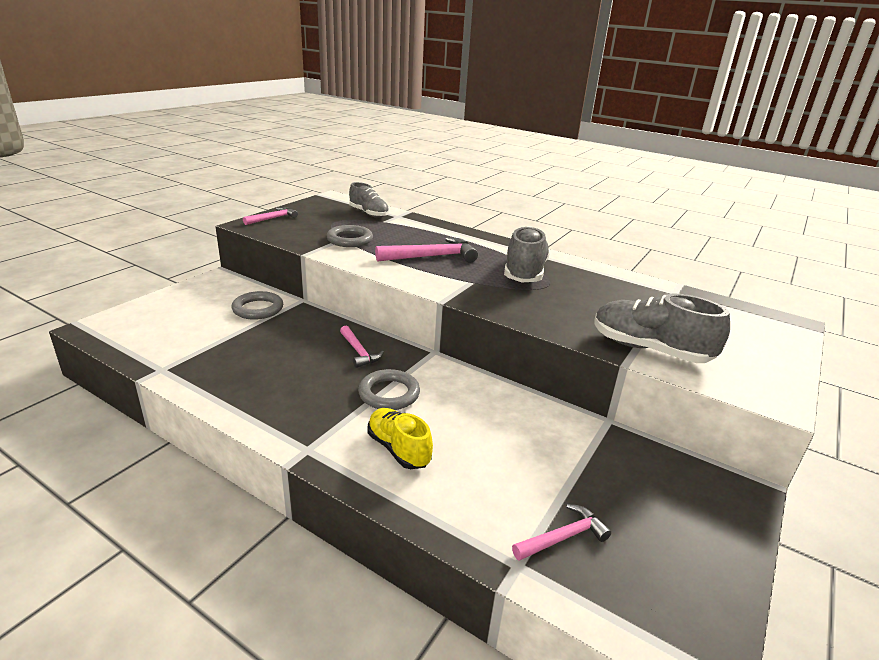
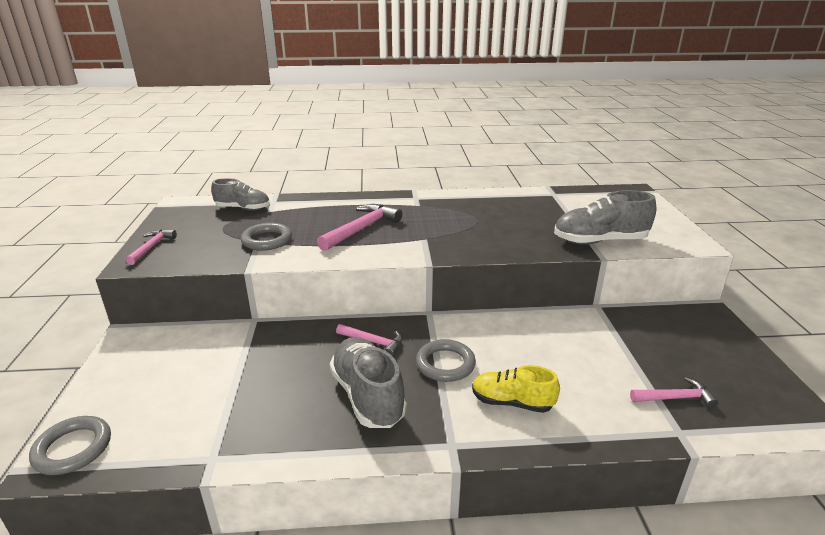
camera: 35 degrees left, 0 degrees up
(258, 309) = (222, 349): grey ring -> grey ring (73, 448)
(524, 272) = (447, 215): grey shoe -> grey shoe (367, 396)
(563, 537) = (675, 398): pink hammer -> pink hammer turned 60 degrees clockwise

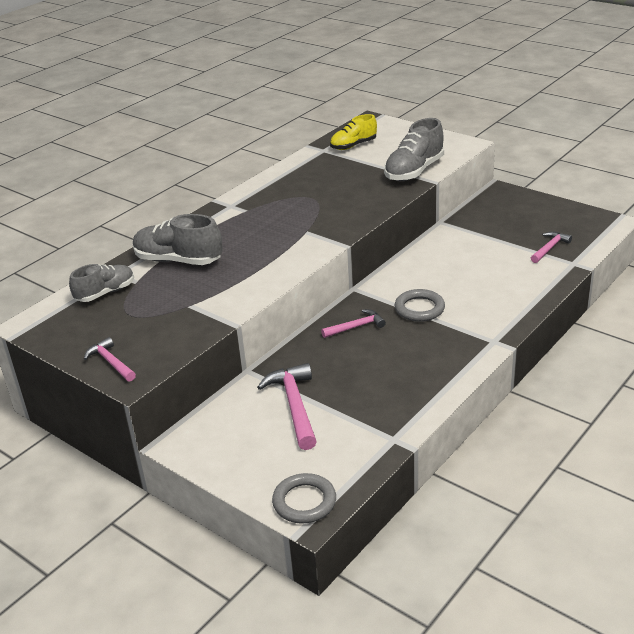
camera: 45 degrees left, 5 degrees up
(267, 240) = (194, 300): grey ring -> none
(361, 229) = (246, 250): pink hammer -> pink hammer (294, 405)
(367, 396) = (411, 353): grey shoe -> grey shoe (178, 260)
(512, 402) = (485, 302): yellow shoe -> yellow shoe (353, 146)

